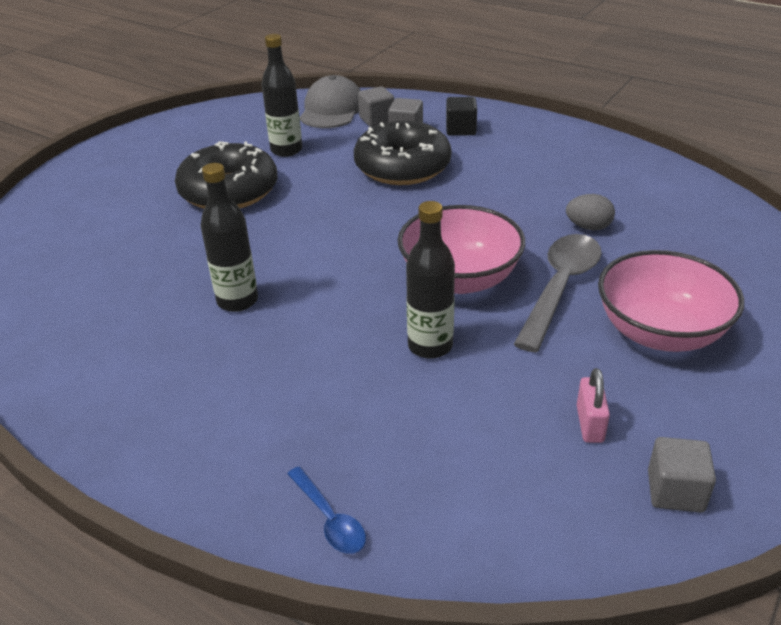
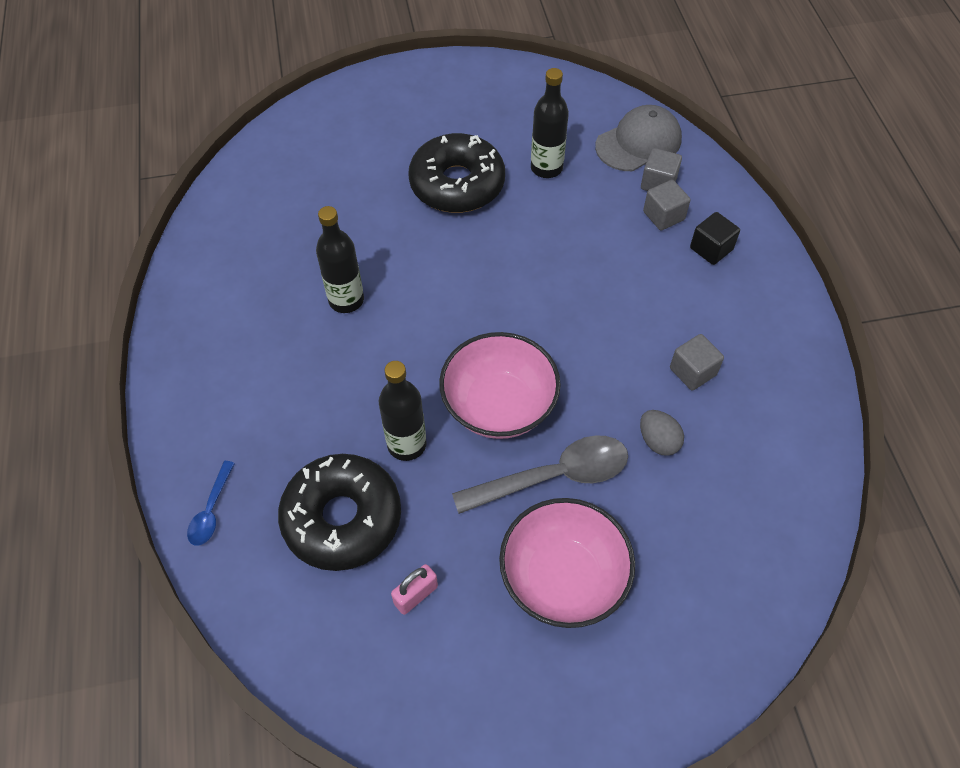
camera: 45 degrees right, 20 degrees up
(402, 167) = (607, 256): black donut -> black donut (342, 518)
(675, 491) = (396, 686): grey cube -> grey cube (692, 371)

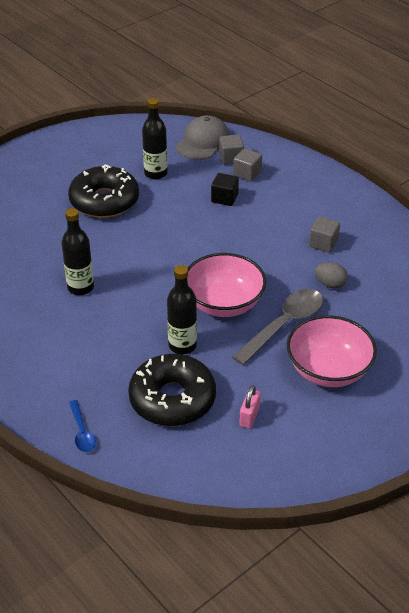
camera: 30 degrees left, 15 degrees down
(711, 249) = (287, 180): black cube -> black cube (224, 198)

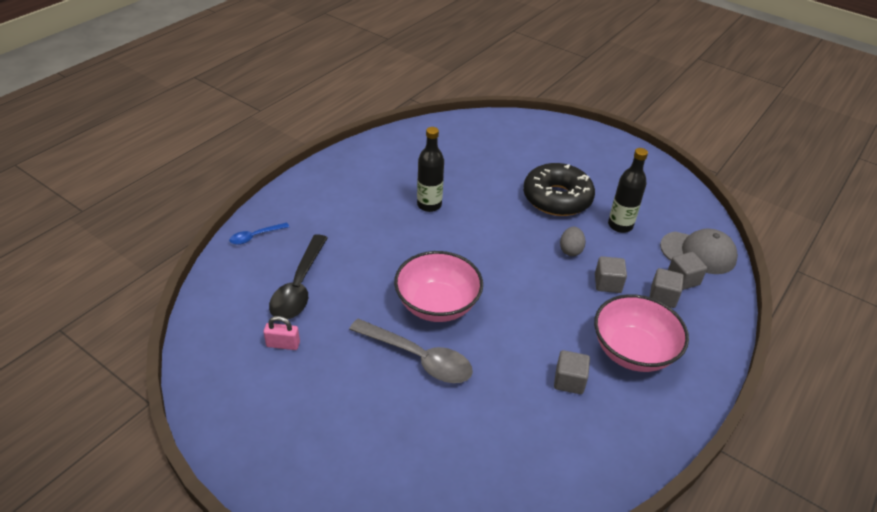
camera: 75 degrees right, 0 degrees up
(172, 399) = (299, 286): black donut -> black spoon
(182, 345) = (370, 283): black bottle -> none
(224, 198) = (607, 283): black cube -> grey cube
(328, 370) = (357, 404): pink bowl -> pink bowl (633, 351)
(330, 284) = (498, 394): grey egg -> grey egg (570, 250)

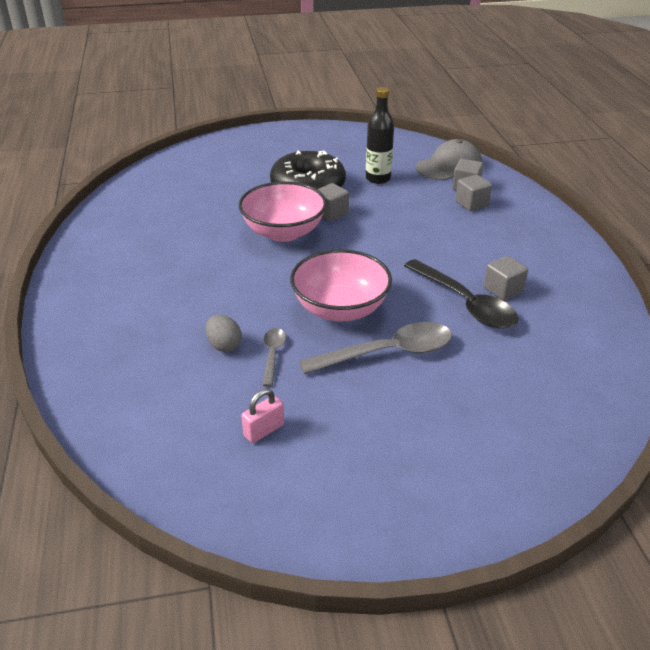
camera: 45 degrees left, 5 degrees down
(255, 236) = (86, 372): blue spoon -> none
(299, 286) = (201, 378): black spoon -> black spoon (465, 303)
(354, 303) = (273, 355): none -> grey spoon
(429, 205) = (215, 247): black bottle -> none
(570, 250) = (372, 213): grey egg -> grey egg (224, 345)
(607, 283) = (428, 217): grey cube -> grey cube (331, 213)
(633, 351) = (507, 246): pink bowl -> pink bowl (283, 232)

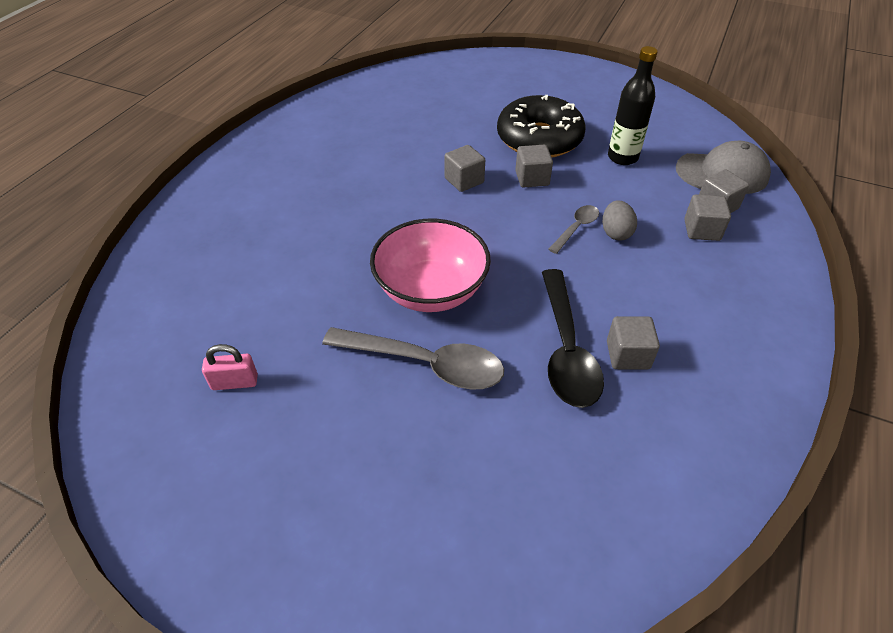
camera: 35 degrees right, 10 degrees up
(224, 345) = (292, 276): grey egg -> grey egg (615, 233)
(273, 355) = (321, 308): grey spoon -> grey spoon (576, 228)
(283, 232) = (464, 180): pink bowl -> grey cube

